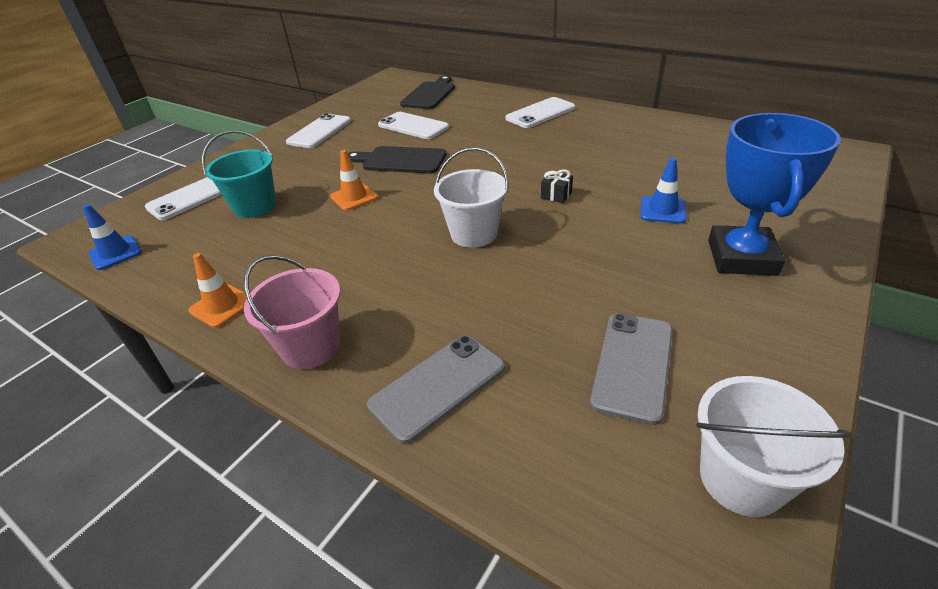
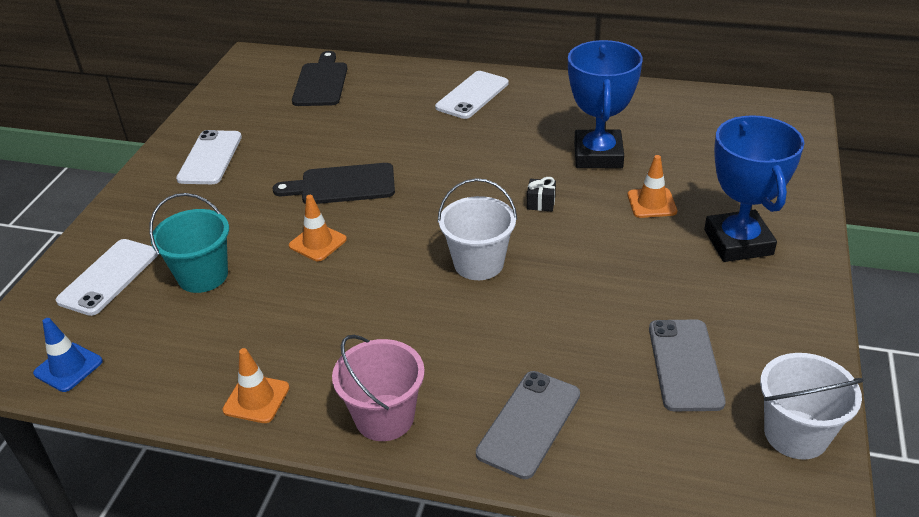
camera: 20 degrees left, 0 degrees up
(413, 126) = (328, 134): white phone -> none
(628, 166) = (598, 155): none -> blue trophy
(662, 210) = (651, 203): blue traffic cone -> orange traffic cone

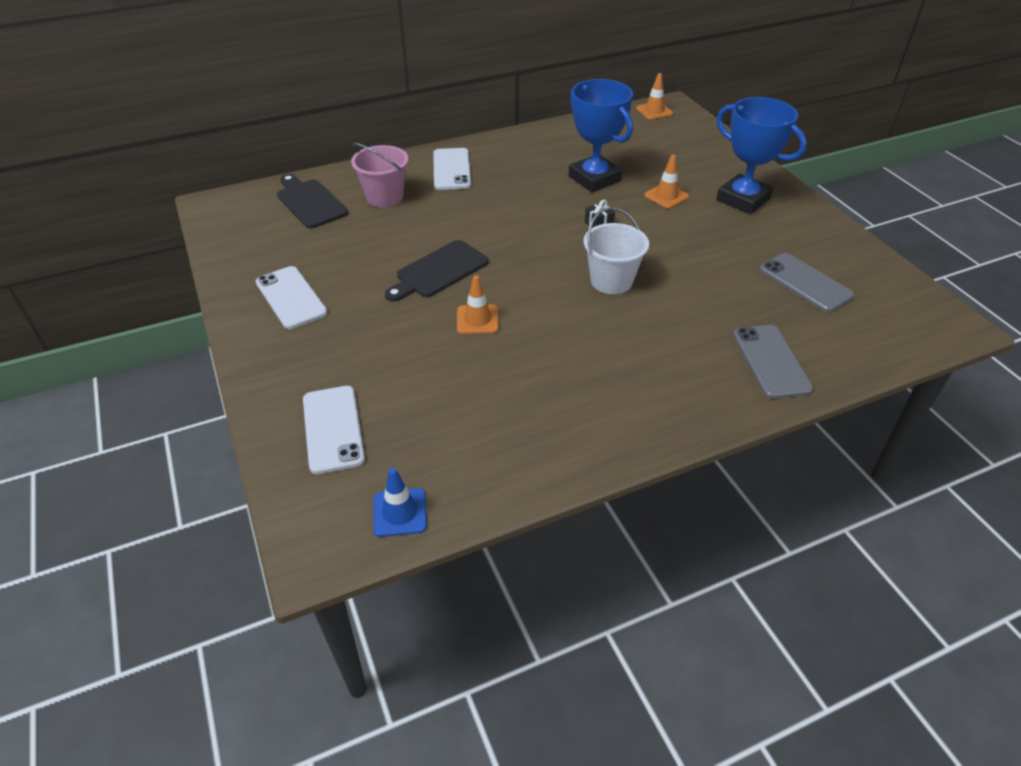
camera: 40 degrees left, 5 degrees up
(203, 276) = (417, 387): turquoise bucket -> none
(256, 399) = (584, 446): orange traffic cone -> orange traffic cone (654, 111)
(384, 417) = (685, 407): pink bucket -> pink bucket (384, 197)
(796, 434) = (900, 291): white bucket -> none

